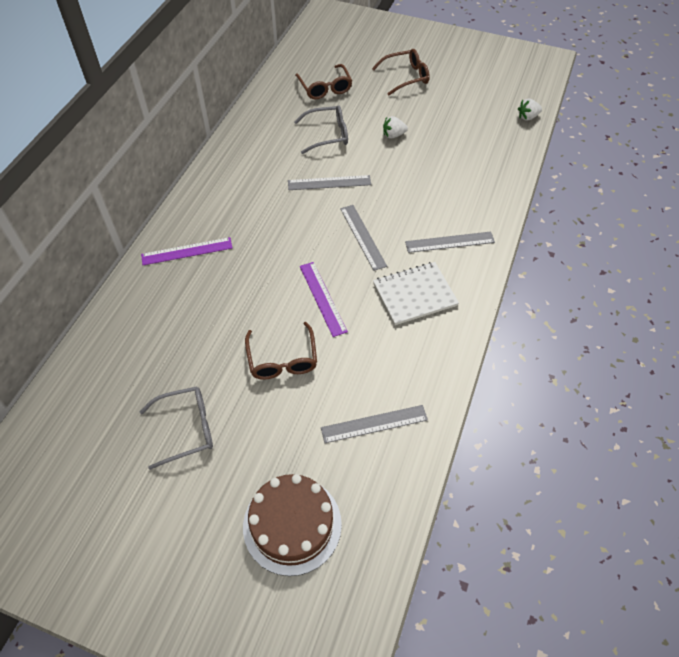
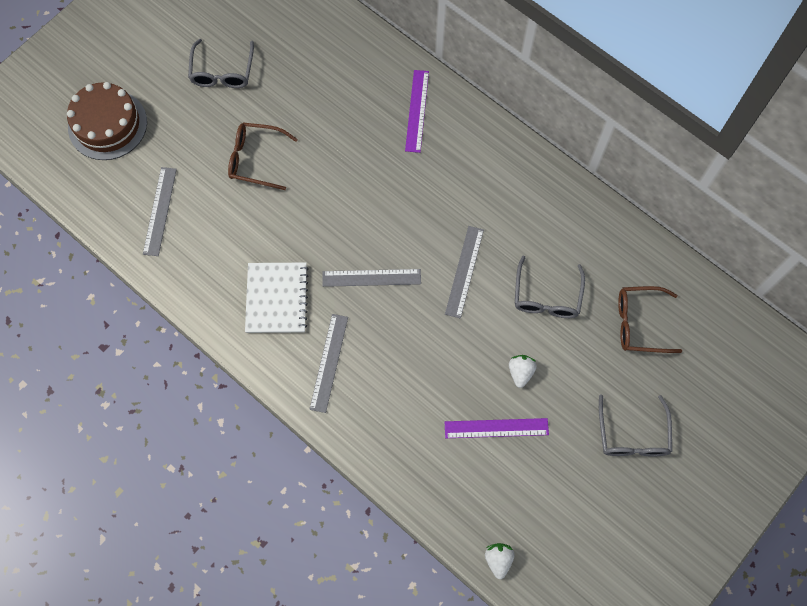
camera: 110 degrees right, 15 degrees up
(322, 298) = (308, 213): purple ruler -> purple ruler (496, 428)
(405, 77) = (632, 434): brown glasses -> grey glasses

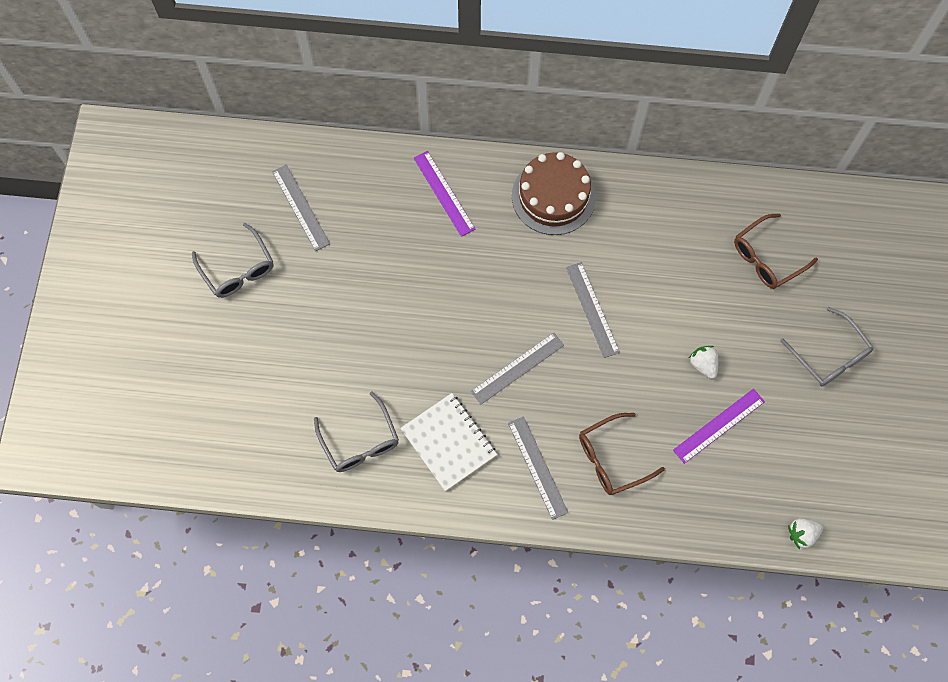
camera: 35 degrees left, 0 degrees up
(107, 124) = (166, 388): brown cake -> brown cake (553, 196)
(159, 211) = (280, 435): grey ruler -> grey ruler (300, 207)
(256, 159) = (333, 330): brown glasses -> brown glasses (612, 458)
(498, 560) = (802, 534): white strawberry -> white strawberry turned 75 degrees counterclockwise
(547, 296) = (676, 285): grey glasses -> grey glasses (360, 441)

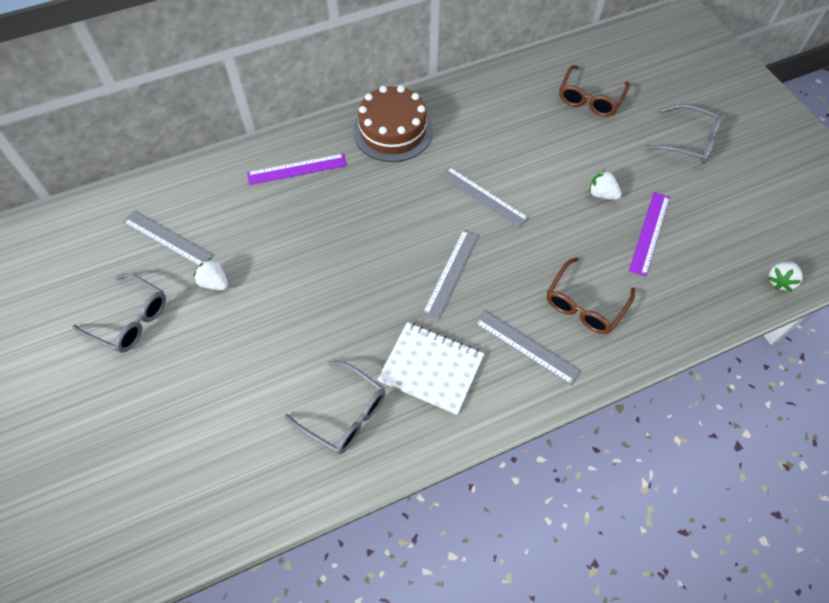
camera: 30 degrees left, 10 degrees down
(318, 271) = (214, 282): none -> white strawberry
(444, 193) = (297, 169): purple ruler -> purple ruler turned 45 degrees counterclockwise

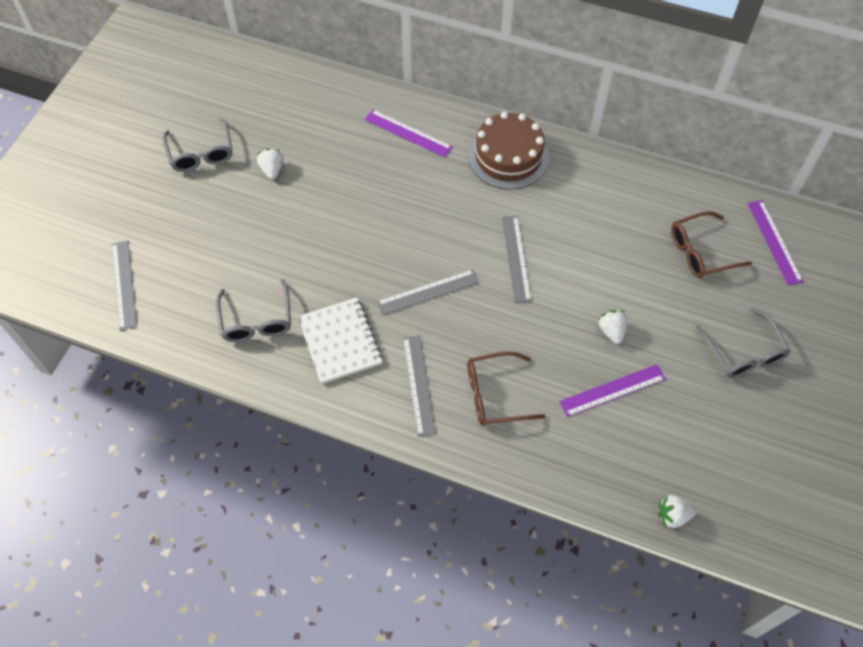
camera: 45 degrees right, 0 degrees up
(167, 238) = (275, 117): grey ruler -> grey ruler (124, 284)
(622, 59) = (774, 241): none -> purple ruler

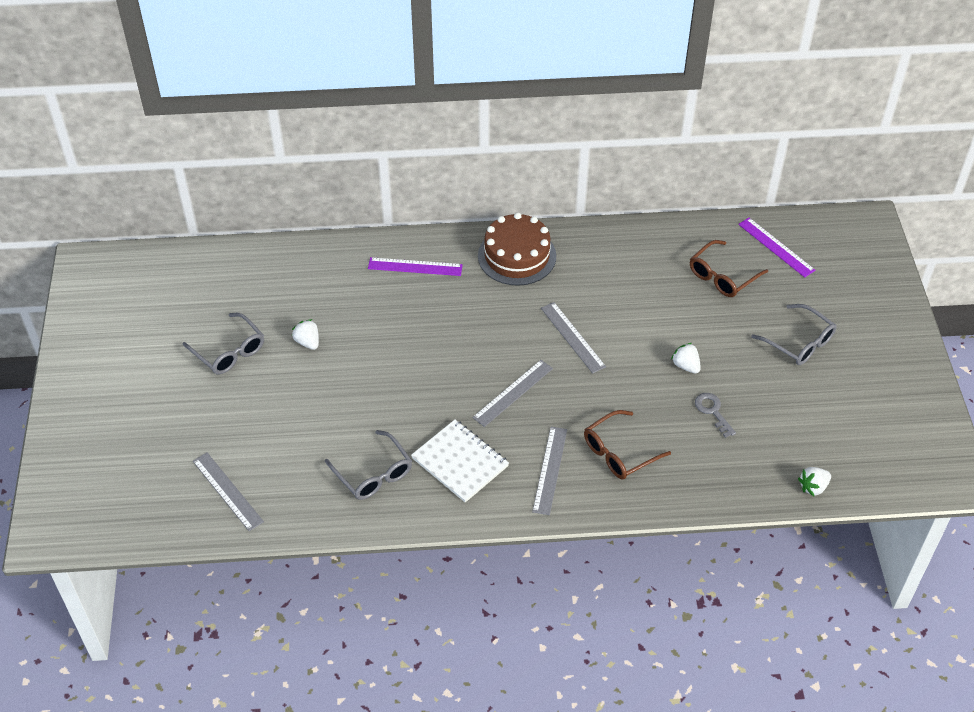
camera: 25 degrees left, 10 degrees down
(418, 384) = (550, 470): grey ruler -> grey ruler turned 45 degrees clockwise
(612, 390) = (713, 411): purple ruler -> grey key

